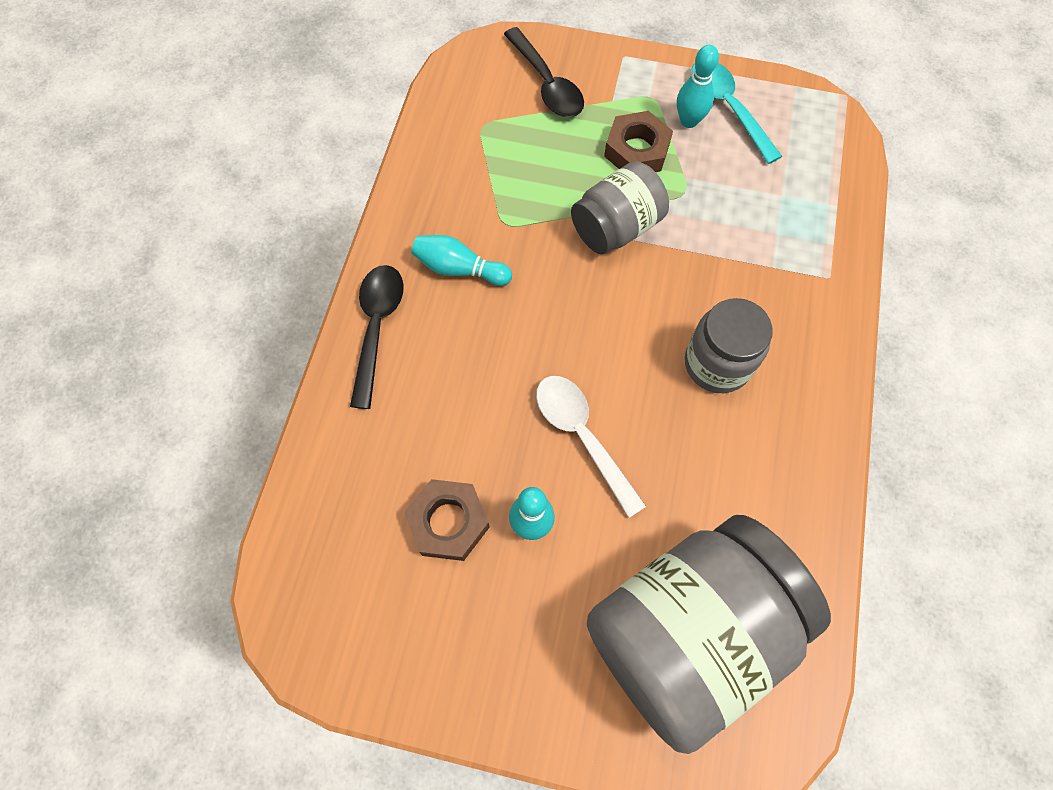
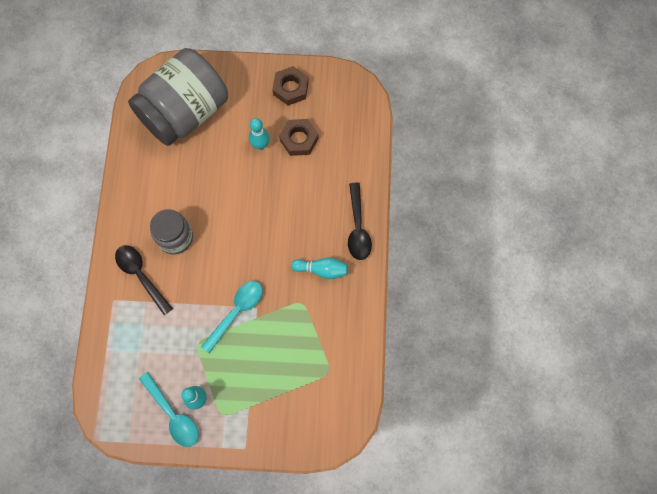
camera: 170 degrees right, 5 degrees up
(547, 84) = (293, 413): black spoon -> black spoon (141, 275)
(582, 436) = (242, 189): white spoon -> none
(616, 227) = (236, 312): grey jar -> turquoise spoon
(636, 150) = (229, 369): brown nut -> brown nut (291, 88)

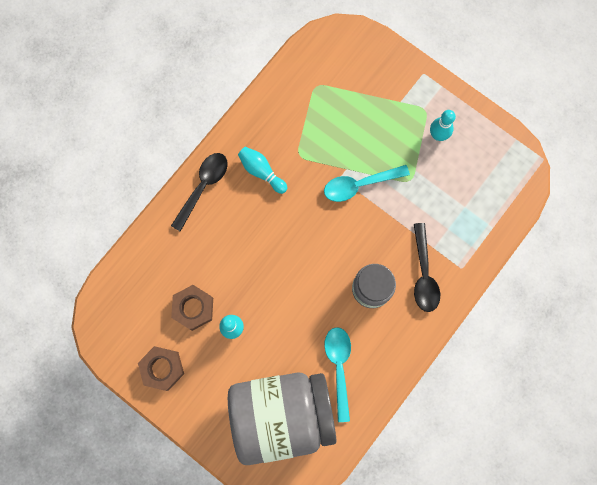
camera: 145 degrees left, 5 degrees up
(173, 414) = (466, 136): turquoise spoon -> turquoise spoon (339, 367)

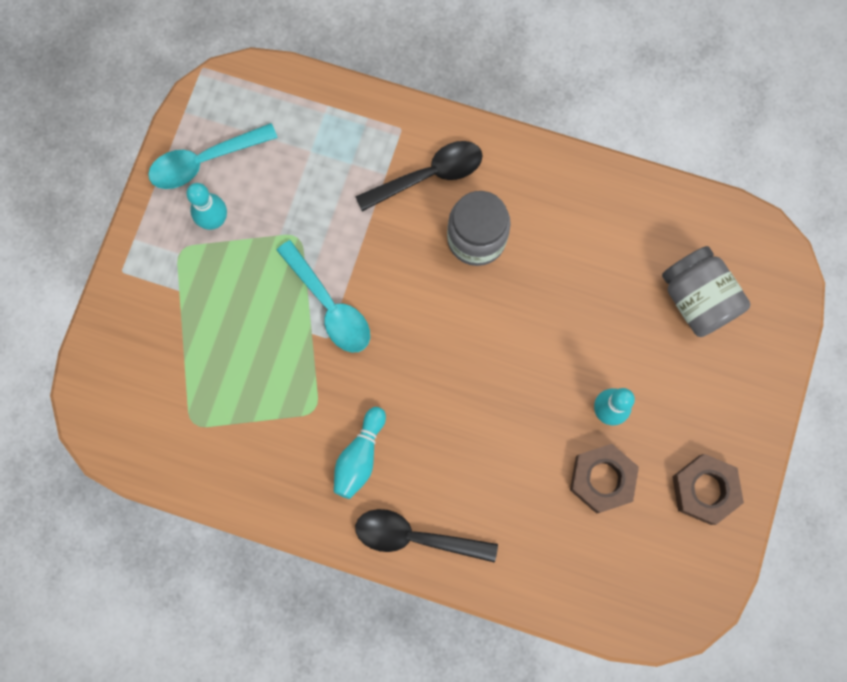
camera: 110 degrees left, 0 degrees up
(281, 415) = (697, 299): grey jar -> grey jar, size x0.54
(339, 367) = (601, 246): turquoise spoon -> turquoise spoon (204, 161)

